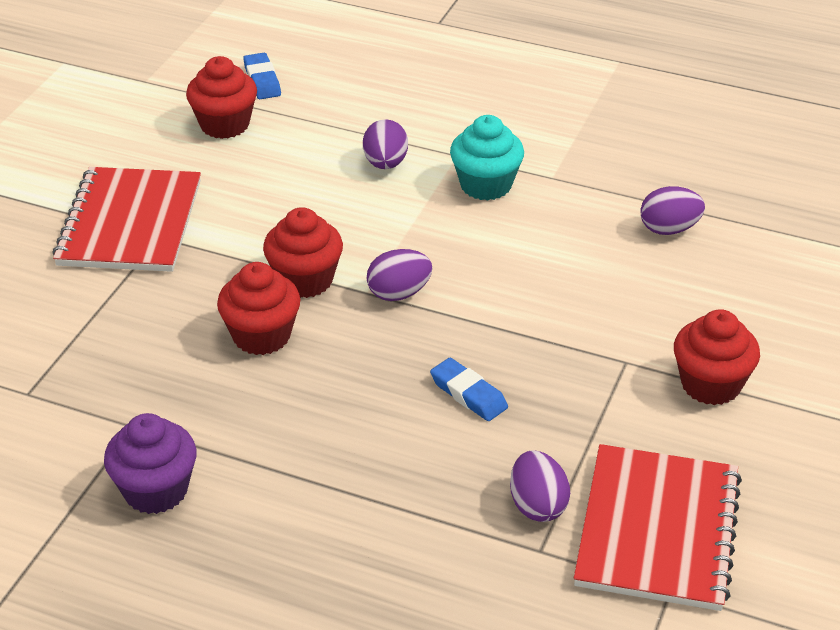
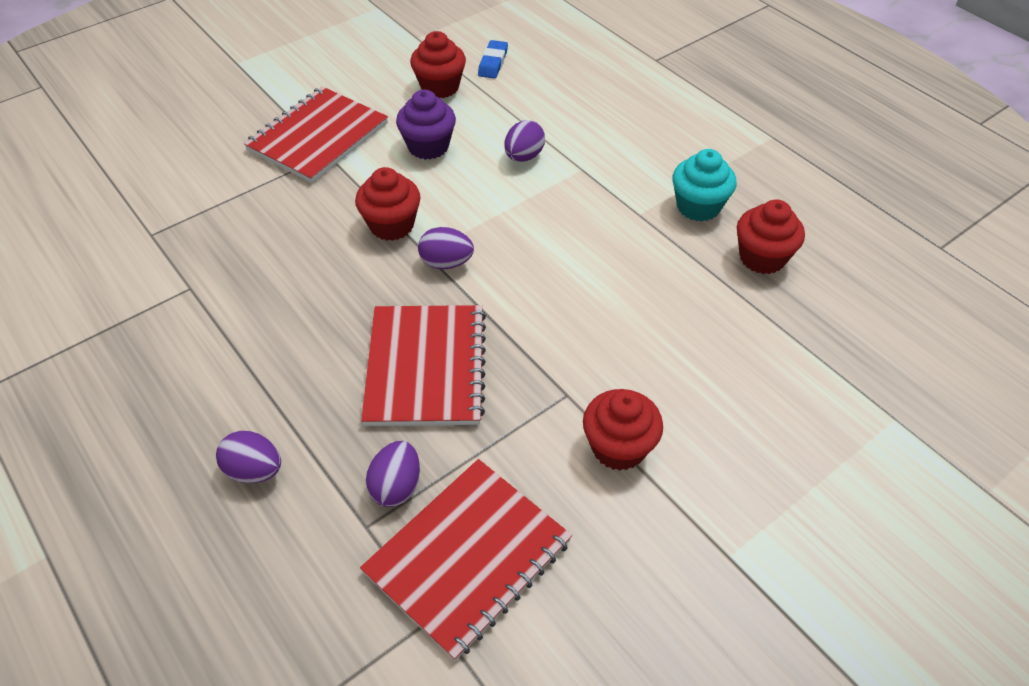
camera: 30 degrees right, 10 degrees up
(155, 490) = (160, 343): purple cupcake -> purple cupcake (428, 146)
(261, 336) = (326, 256): red cupcake -> red cupcake (762, 257)
(468, 394) = (426, 367): blue eraser -> red notebook
(486, 185) = (582, 201): turquoise cupcake -> turquoise cupcake (698, 206)
(669, 229) = (696, 295): purple egg -> purple egg (254, 470)

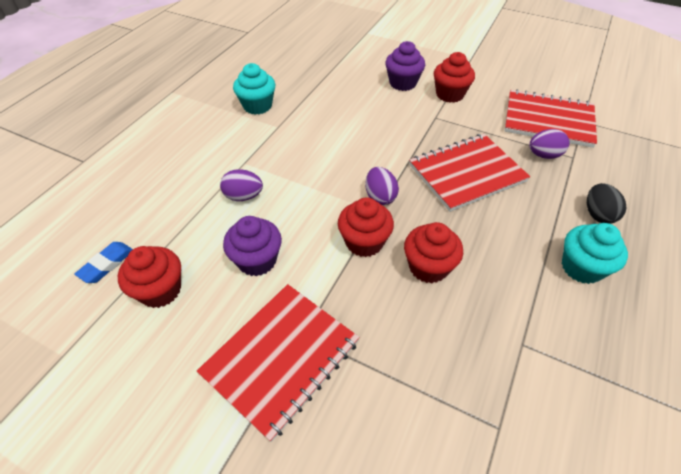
camera: 115 degrees left, 0 degrees up
(210, 392) = (581, 267): none -> turquoise cupcake
(254, 470) = (597, 214): purple egg -> black egg
(318, 137) = (281, 358): red notebook -> red notebook turned 60 degrees counterclockwise
(493, 63) = (107, 264): blue eraser -> blue eraser turned 45 degrees counterclockwise
(684, 395) = (402, 83): none -> purple cupcake
(762, 257) = (289, 78): red cupcake -> red cupcake (428, 267)

